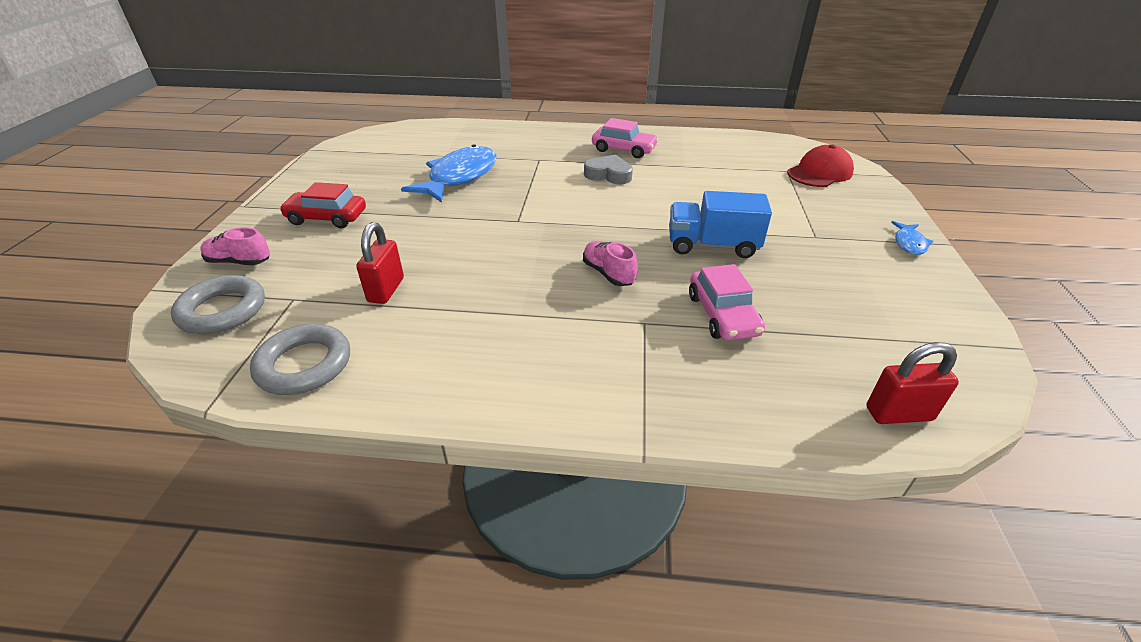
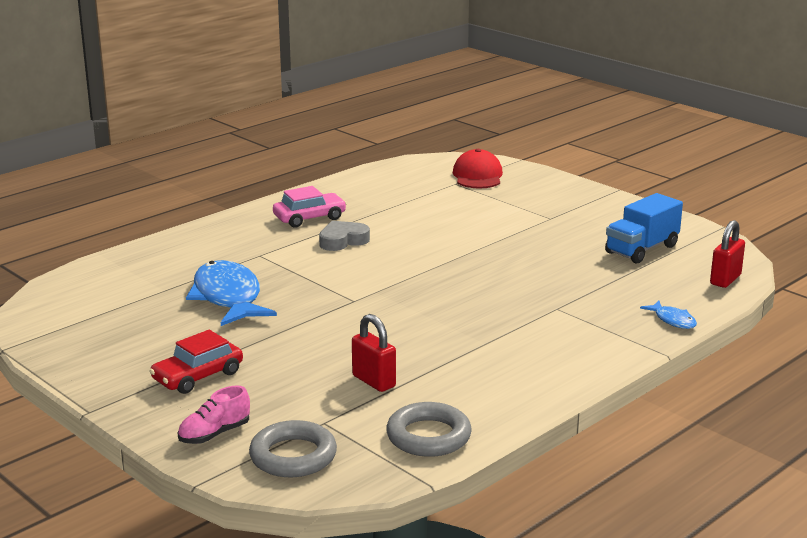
camera: 50 degrees left, 15 degrees down
(608, 273) = (484, 297): pink shoe -> none
(712, 245) = (507, 251): blue truck -> blue truck (642, 249)
(723, 315) = (585, 283): pink car -> none
(909, 243) = (601, 198): blue fish -> blue fish (673, 320)

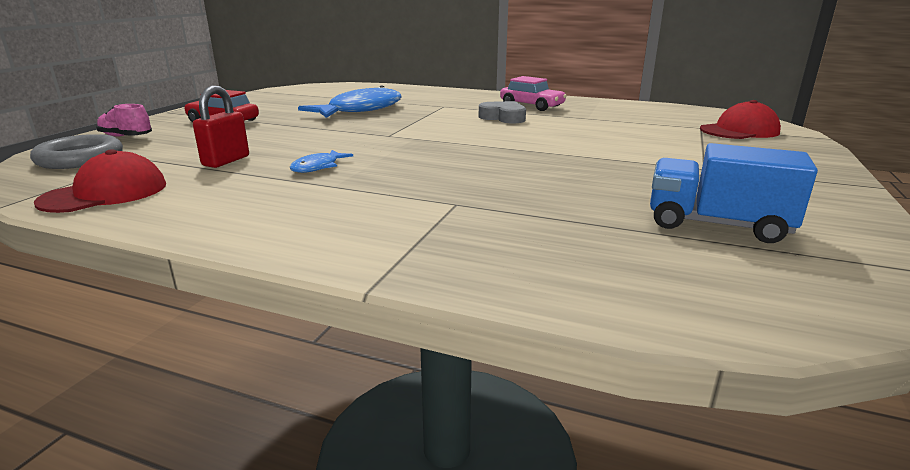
camera: 65 degrees right, 0 degrees up
(428, 436) = (105, 193): grey ring -> red cap
(673, 320) = (498, 279): blue fish -> blue fish (318, 167)
(725, 280) = (726, 306): red padlock -> none

